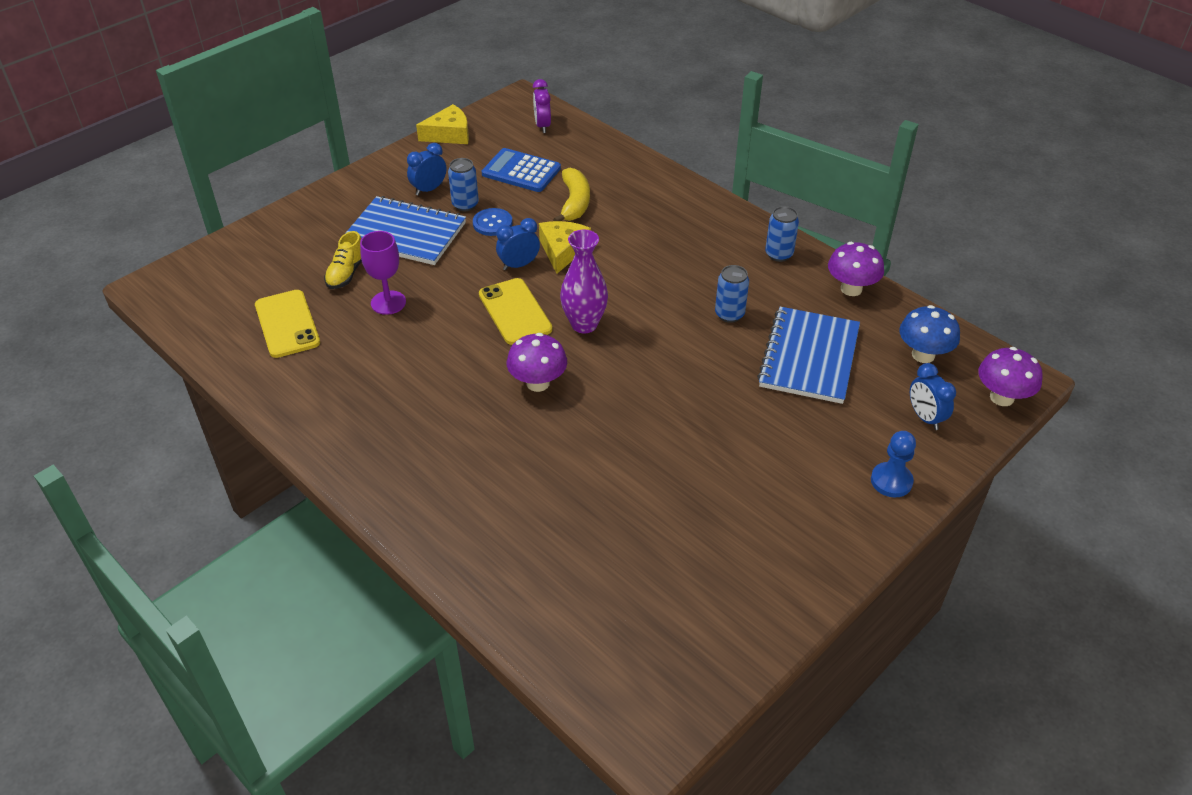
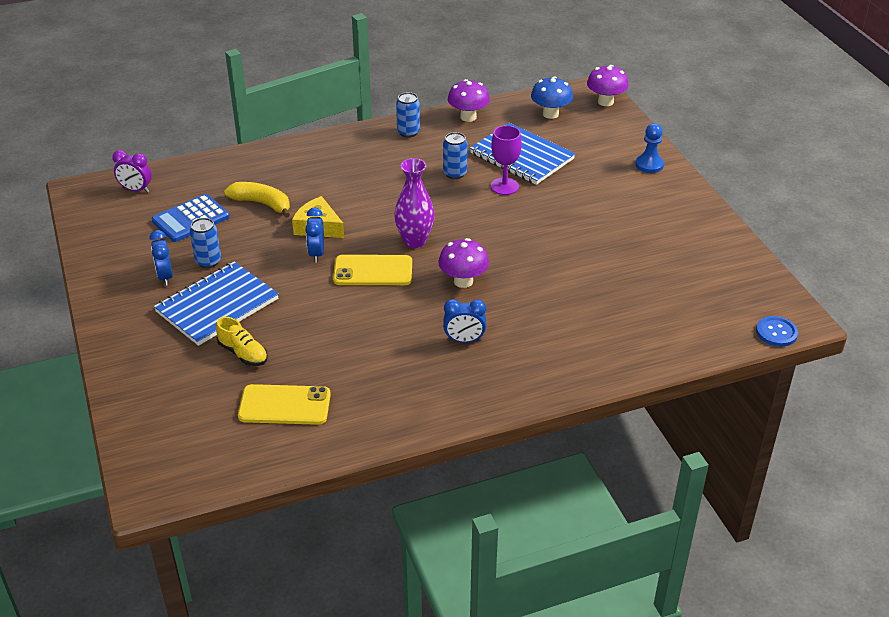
camera: 65 degrees left, 5 degrees down
(388, 302) = (305, 337): purple goblet -> purple goblet (504, 186)
(449, 134) = (91, 244): yellow cheese -> none
(492, 223) = (249, 253): blue button -> blue button (776, 332)
(925, 417) = (605, 134): blue clock -> blue clock (464, 340)

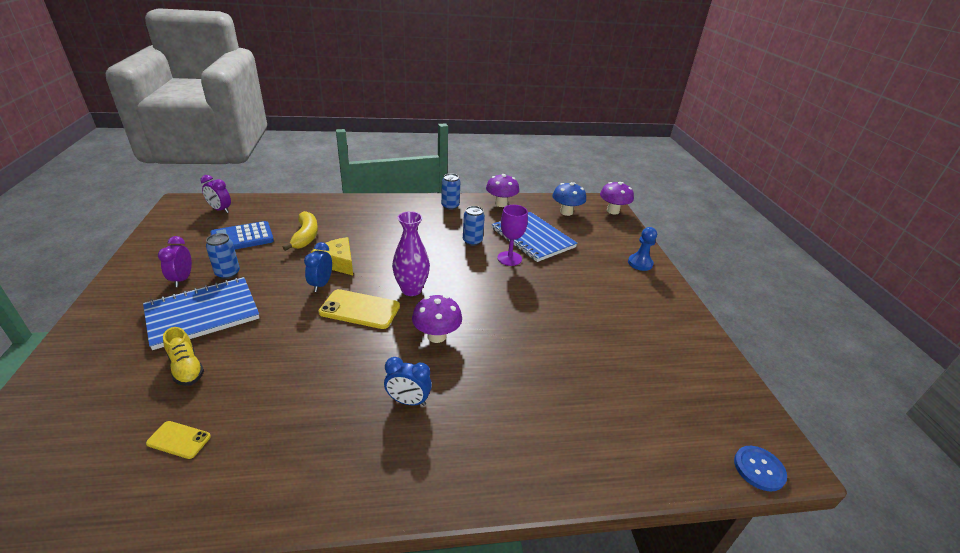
camera: 10 degrees right, 5 degrees down
(165, 276) = (182, 279): blue clock -> purple clock
(262, 204) = (306, 236): yellow banana -> yellow banana turned 45 degrees clockwise
(284, 405) = (179, 440): yellow phone -> yellow phone, size x0.55

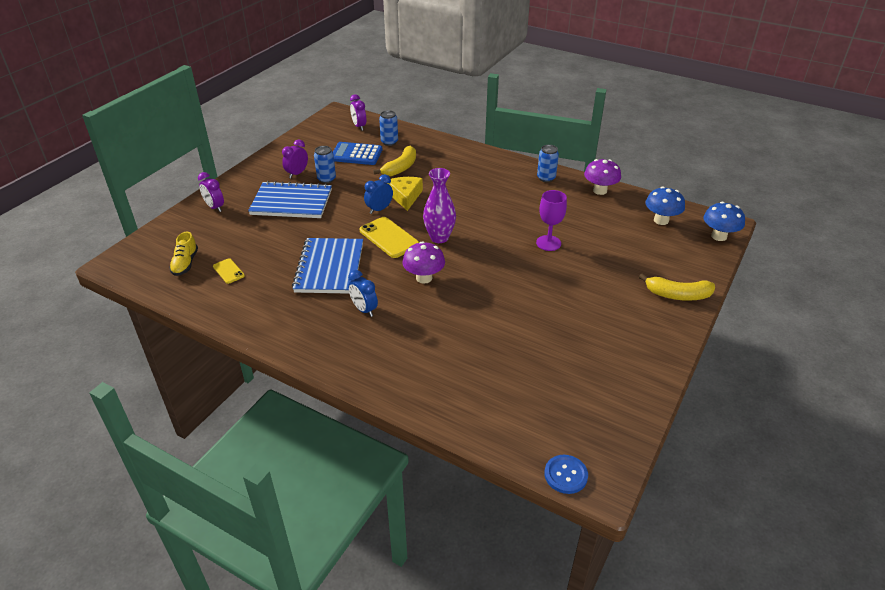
camera: 40 degrees right, 5 degrees up
(85, 361) = (215, 207): none -> purple clock
(186, 367) = (259, 233): yellow shoe -> yellow shoe (185, 263)
(472, 241) = (531, 217): blue can -> blue can (389, 142)
(532, 238) = (593, 233): blue notebook -> blue notebook (329, 267)
(612, 211) = (719, 236): purple mushroom -> blue mushroom
(640, 263) = (677, 295): blue pawn -> yellow banana

